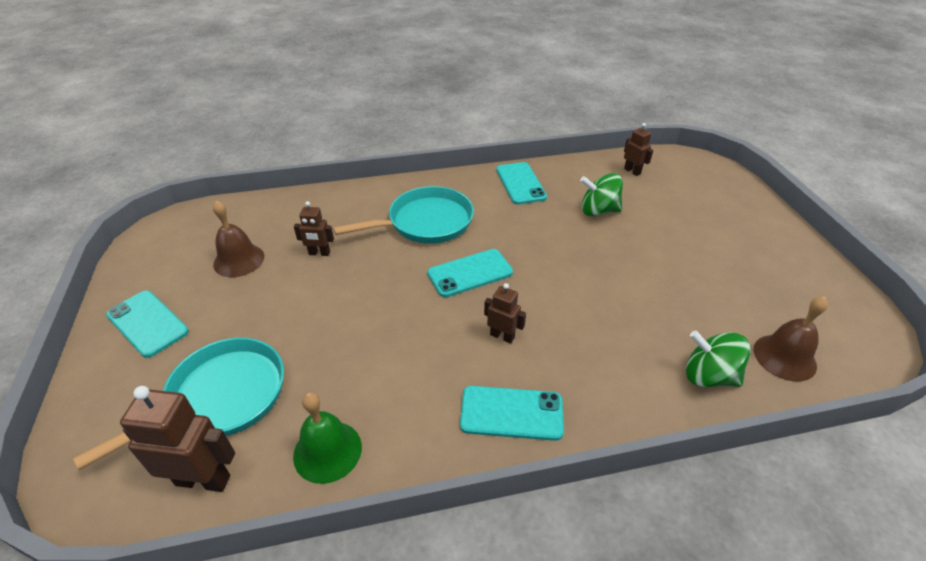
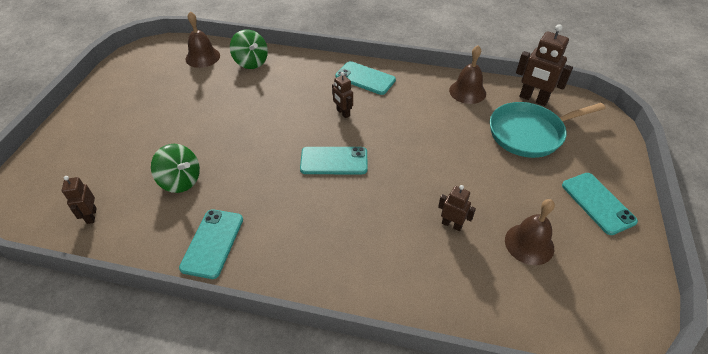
camera: 155 degrees left, 5 degrees up
(327, 451) = (467, 91): green bell -> brown bell
(425, 222) = (340, 225): turquoise pan -> none

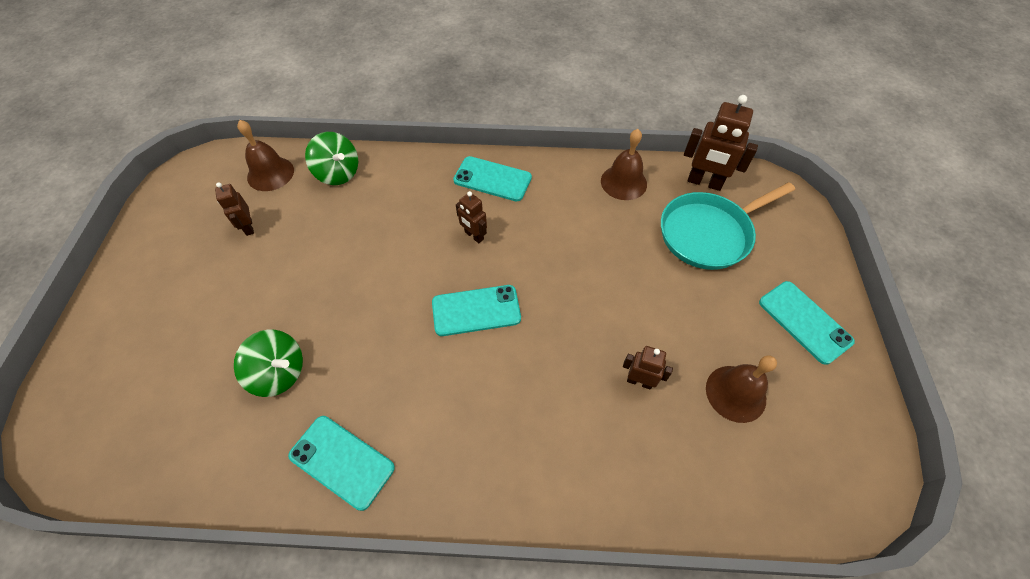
camera: 10 degrees left, 10 degrees up
(91, 216) = (166, 448): brown robot -> brown robot (248, 227)
(212, 243) = (342, 461): turquoise phone -> turquoise phone turned 60 degrees counterclockwise

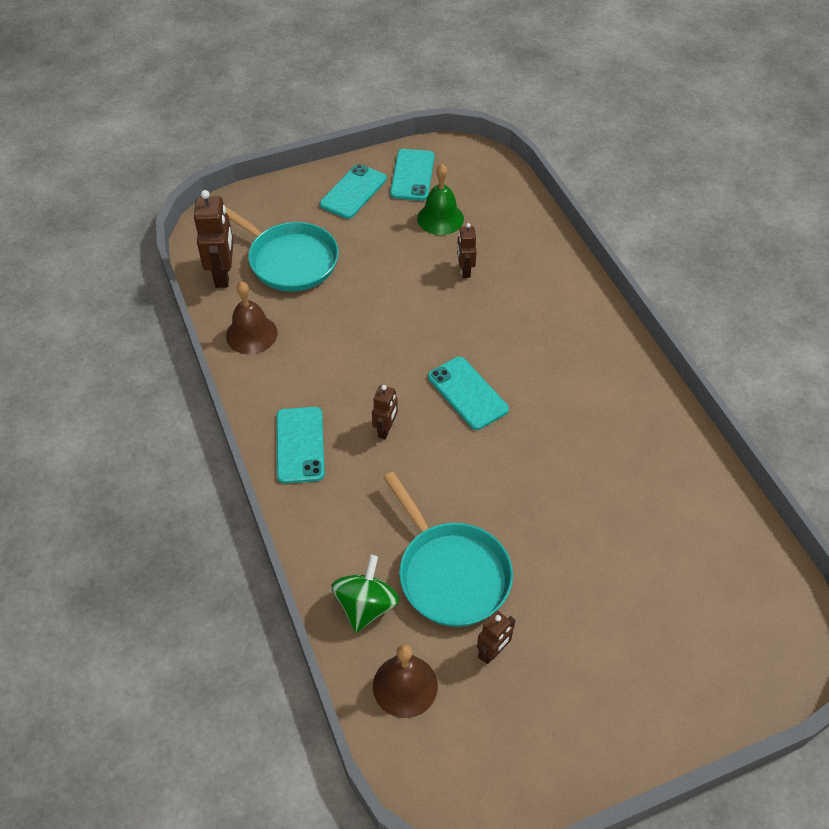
camera: 115 degrees left, 5 degrees down
(279, 373) = (619, 510): green spinning top -> none
(322, 227) = (450, 573): none -> turquoise pan
(342, 461) = (650, 423): turquoise phone -> turquoise phone (412, 175)
(735, 393) = (440, 218): brown bell -> green bell

